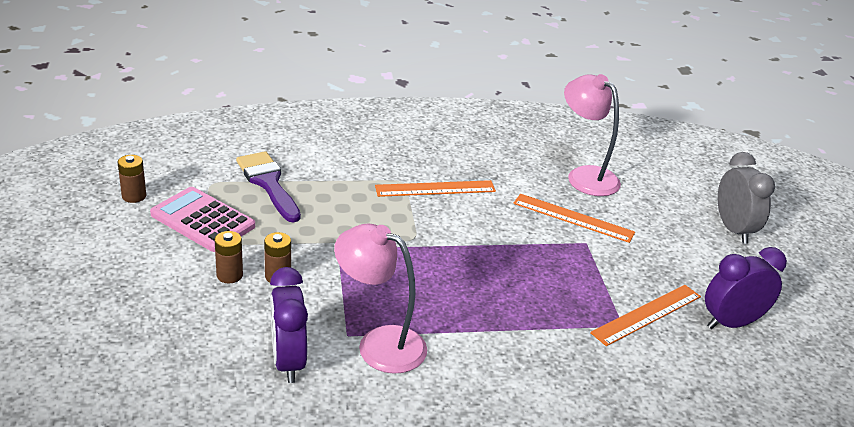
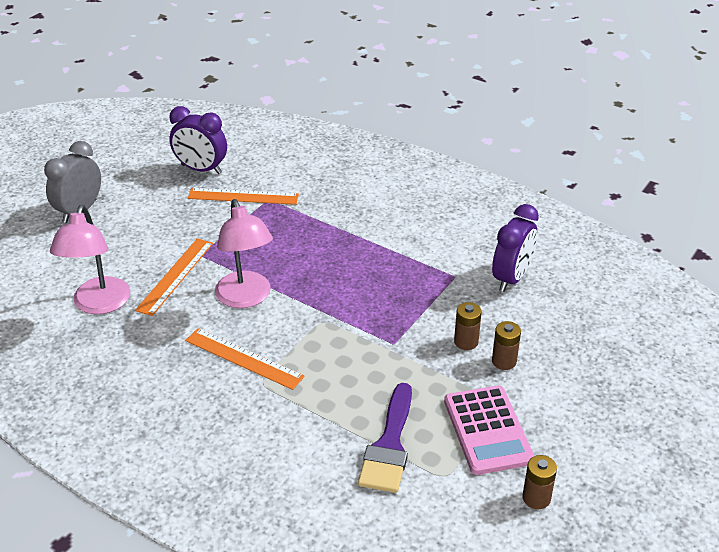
camera: 135 degrees left, 5 degrees up
(379, 344) = (439, 261): pink lamp -> pink lamp (246, 298)
(573, 218) = (175, 276): orange ruler -> orange ruler turned 45 degrees clockwise

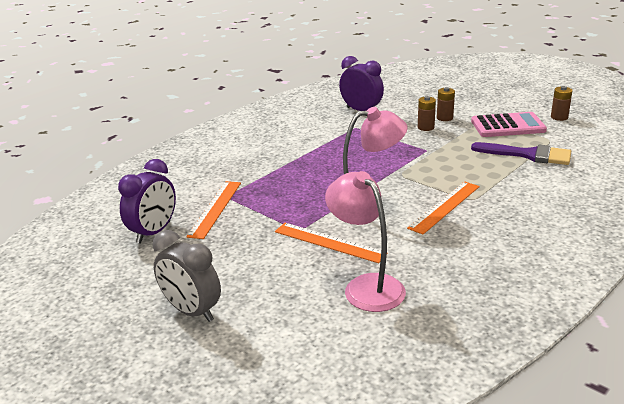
camera: 80 degrees left, 10 degrees down
(99, 305) = (366, 286): pink lamp -> pink lamp turned 135 degrees counterclockwise

